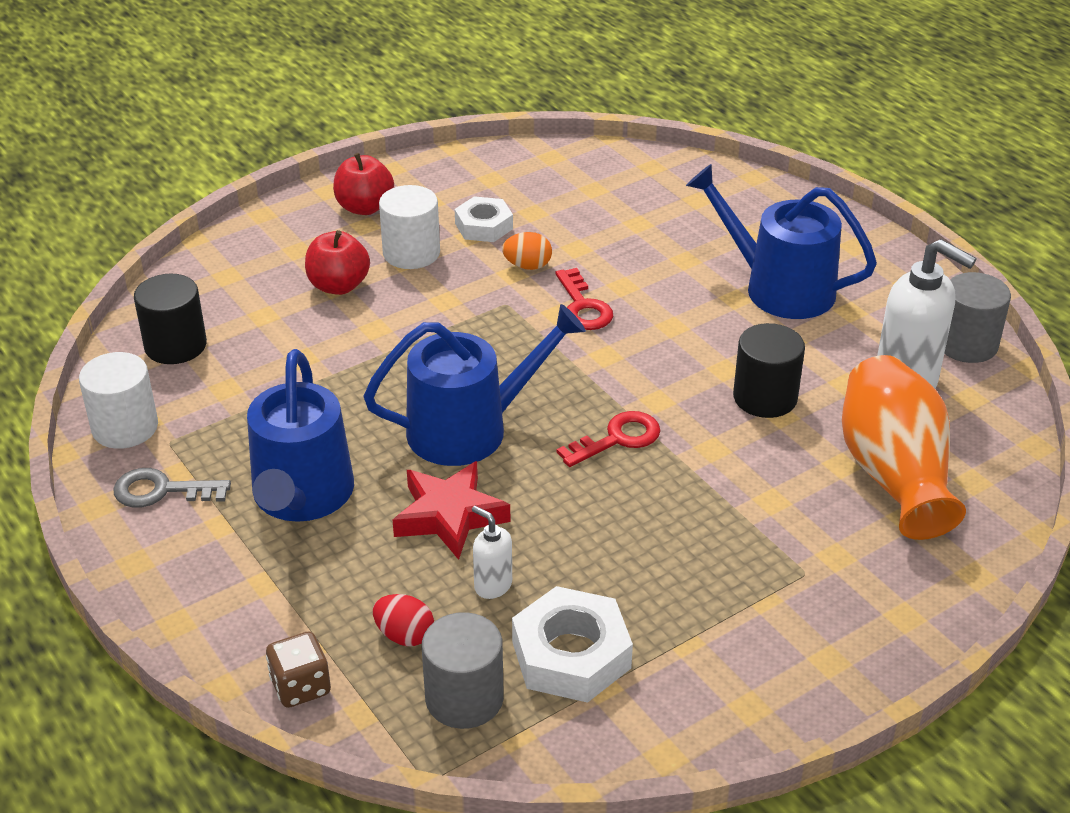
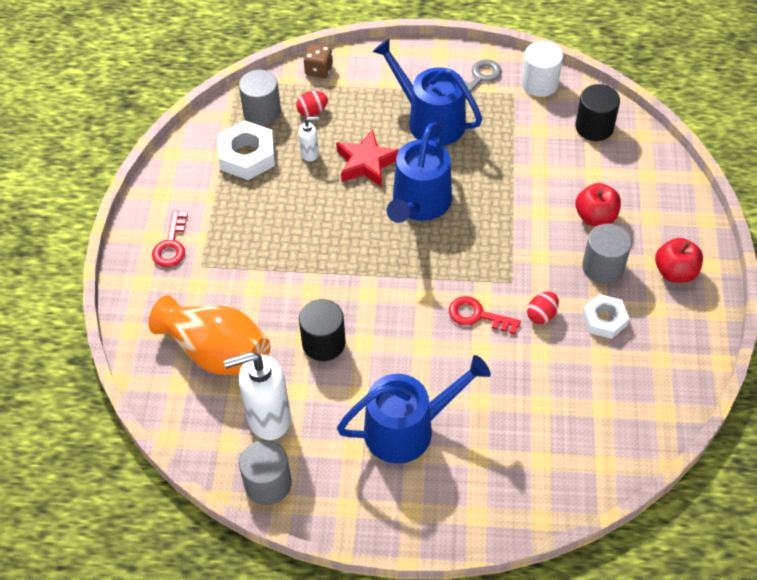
camera: 130 degrees right, 15 degrees up
(411, 253) = (603, 267): white cylinder -> grey cylinder
(527, 266) = (541, 315): orange egg -> red egg
(618, 439) = (355, 257): red key -> red key (171, 245)

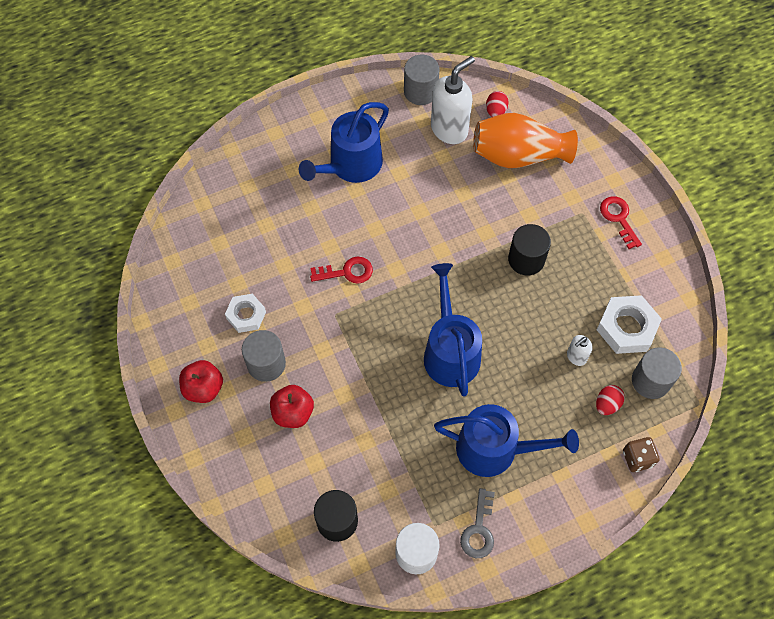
camera: 150 degrees right, 10 degrees up
(323, 343) = (448, 197): black cylinder -> black cylinder (526, 259)
(366, 163) = (521, 371): red star -> none
(541, 315) = (297, 296): red egg -> red egg (495, 111)

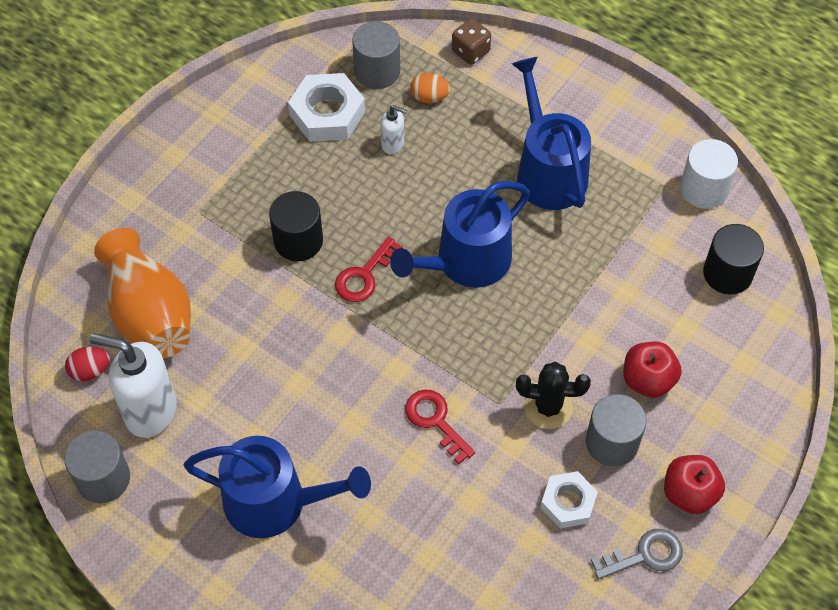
camera: 120 degrees left, 5 degrees down
(314, 341) = (548, 407): none -> black cactus
(478, 530) = (640, 148): grey key -> grey key (645, 555)
(607, 404) = (429, 97): red egg -> orange egg
(618, 218) = (185, 174): red key -> red key (364, 276)

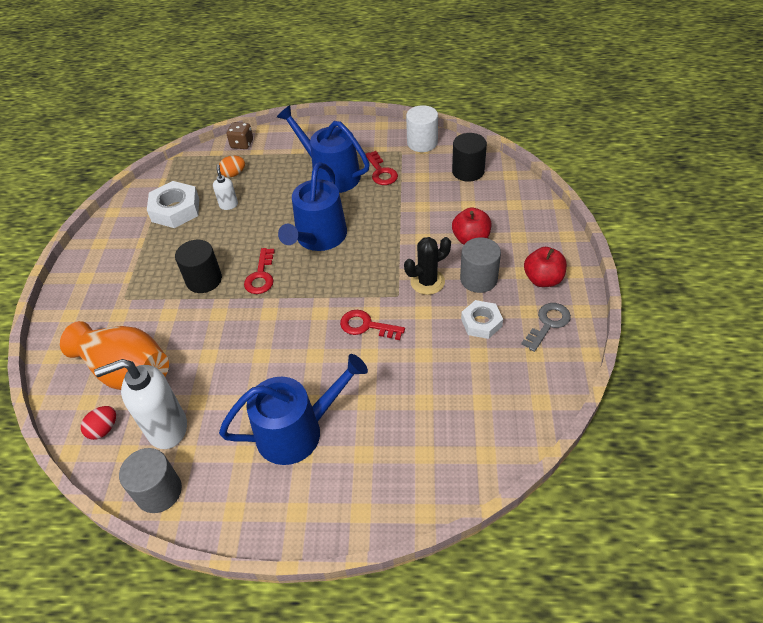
camera: 30 degrees left, 10 degrees down
(377, 71) = (192, 177): grey cylinder -> none
(393, 144) = (228, 205): white soap dispenser -> white soap dispenser turned 90 degrees counterclockwise
(614, 206) = (381, 172): none -> red key

